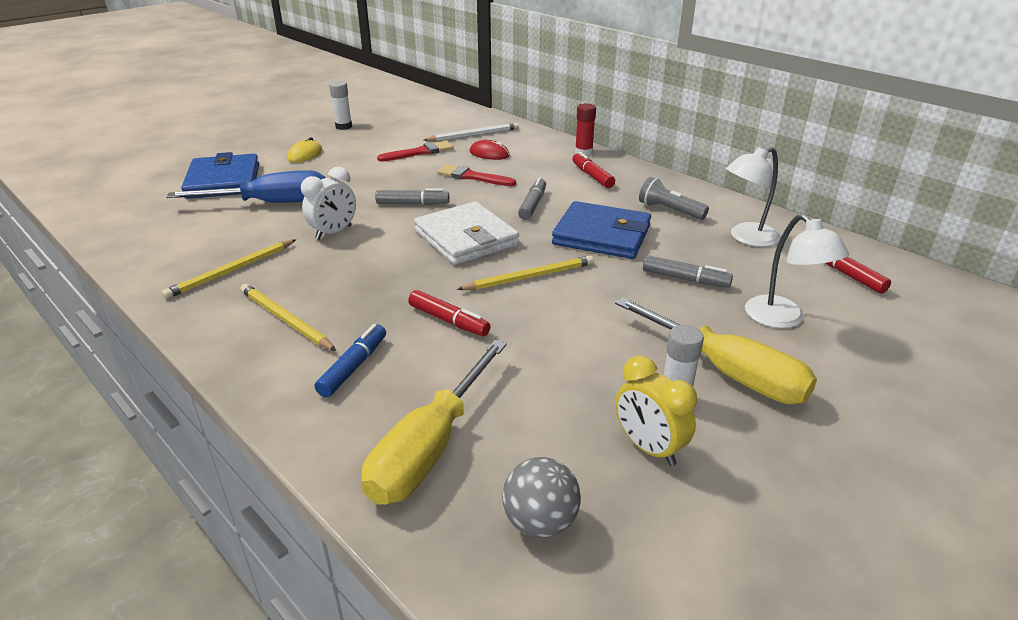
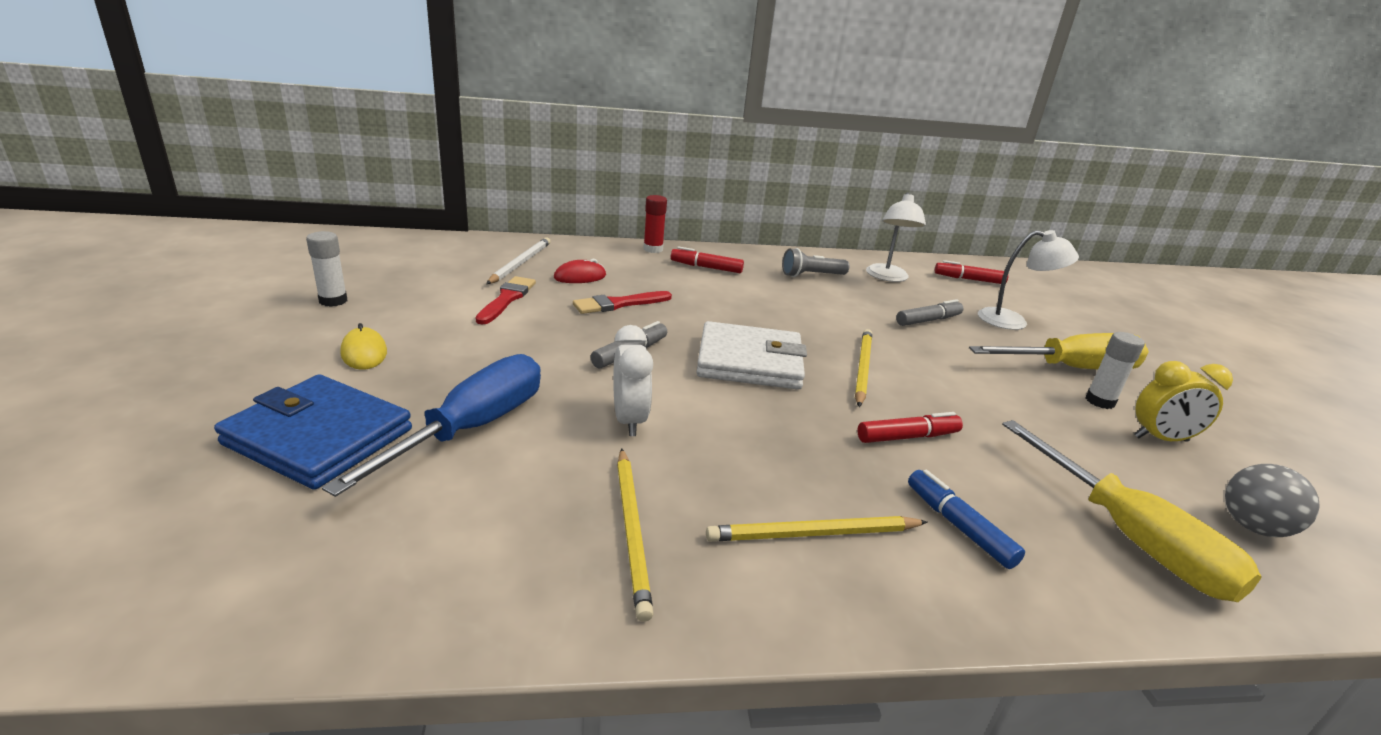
camera: 55 degrees left, 5 degrees down
(532, 205) = (724, 309): grey marker -> none
(602, 235) = (822, 312): blue wallet -> none

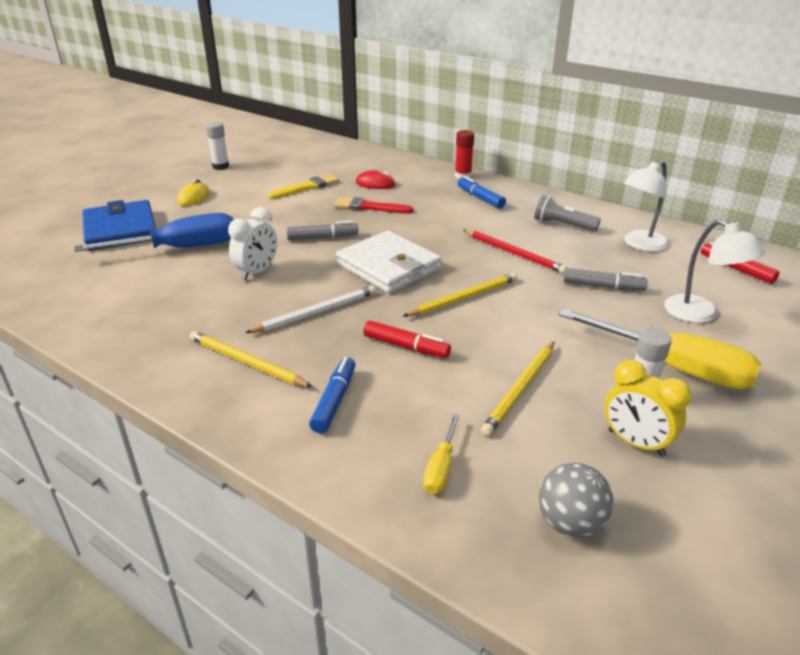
camera: 45 degrees right, 5 degrees up
(506, 299) = (307, 187): red brush -> yellow brush
(520, 263) = (353, 167): white pencil -> white pencil (316, 312)
(632, 530) = (170, 319): yellow pencil -> yellow pencil (520, 389)
(706, 267) = (480, 198): red marker -> blue marker
(823, 312) = (514, 253): none -> red pencil
(1129, 537) = (441, 468): yellow screwdriver -> yellow screwdriver, size x0.46

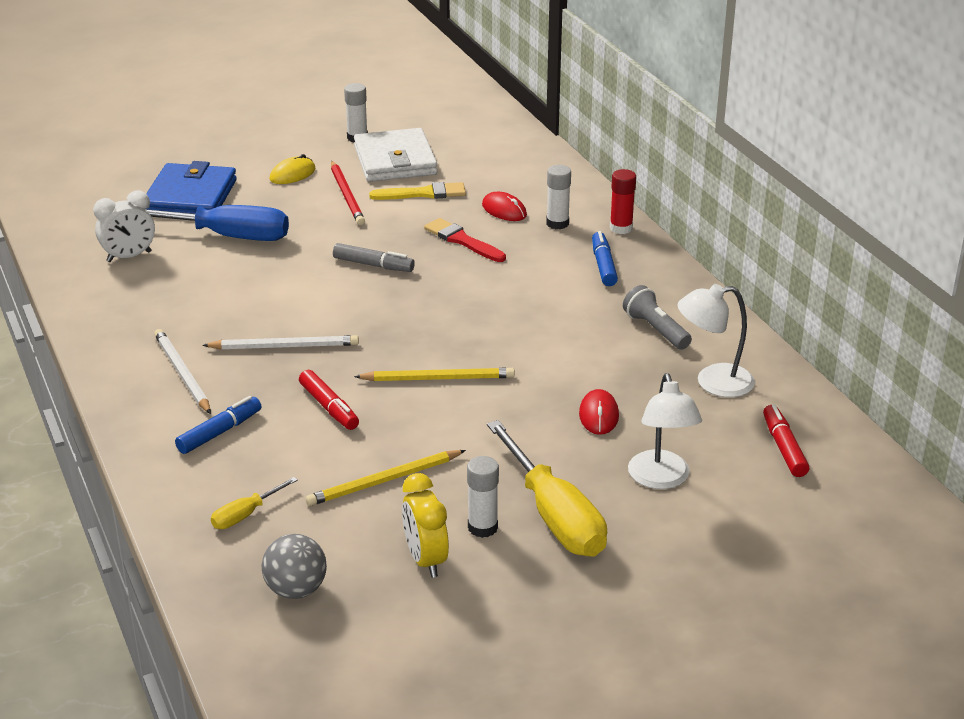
camera: 30 degrees right, 0 degrees up
(246, 362) = (182, 373): yellow pencil -> white pencil
(257, 272) = (272, 286): white clock -> white clock (129, 257)
(388, 266) = (403, 320): white wallet -> white wallet (395, 161)
(420, 183) = (557, 223): none -> white glue stick
(514, 253) = (552, 347): red pencil -> red pencil (347, 195)
(603, 286) = (599, 415): grey marker -> red mouse

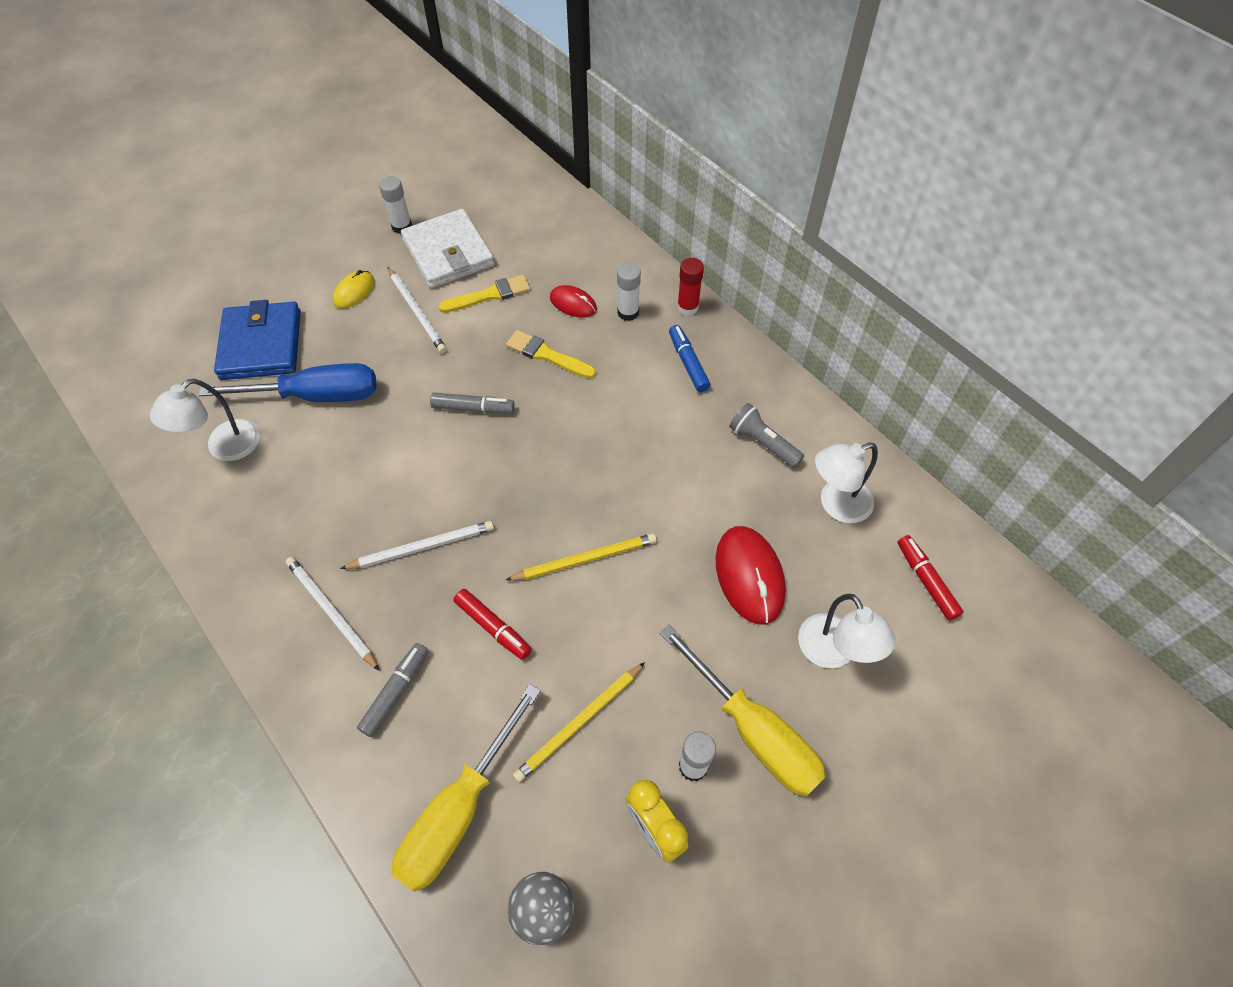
camera: 15 degrees left, 25 degrees up
(129, 257) = (224, 447): white clock -> white lamp
(220, 432) = (396, 692): blue marker -> grey marker
(246, 515) = (459, 810): yellow screwdriver -> yellow screwdriver, size x2.15
(347, 195) = (417, 312): red pencil -> white pencil
(462, 241) = (547, 355): red brush -> yellow brush
(599, 415) = (749, 576): red mouse -> red mouse, size x1.70

